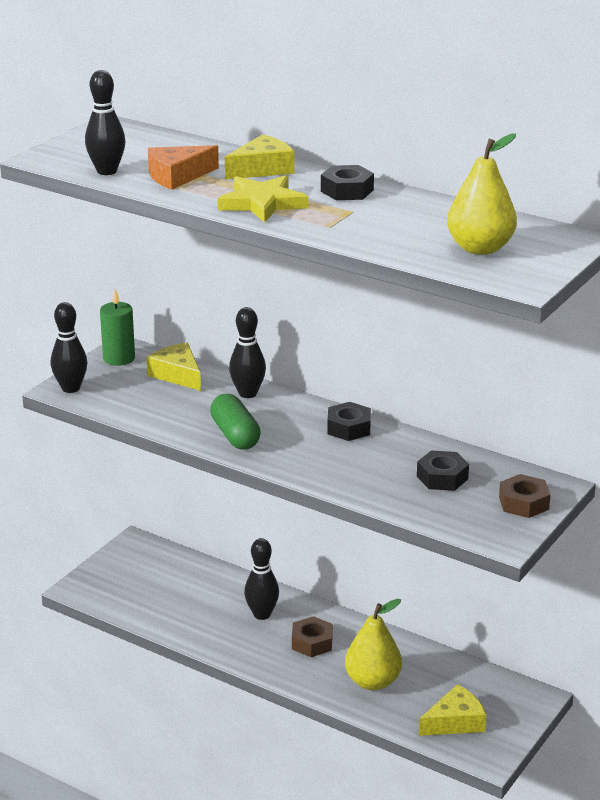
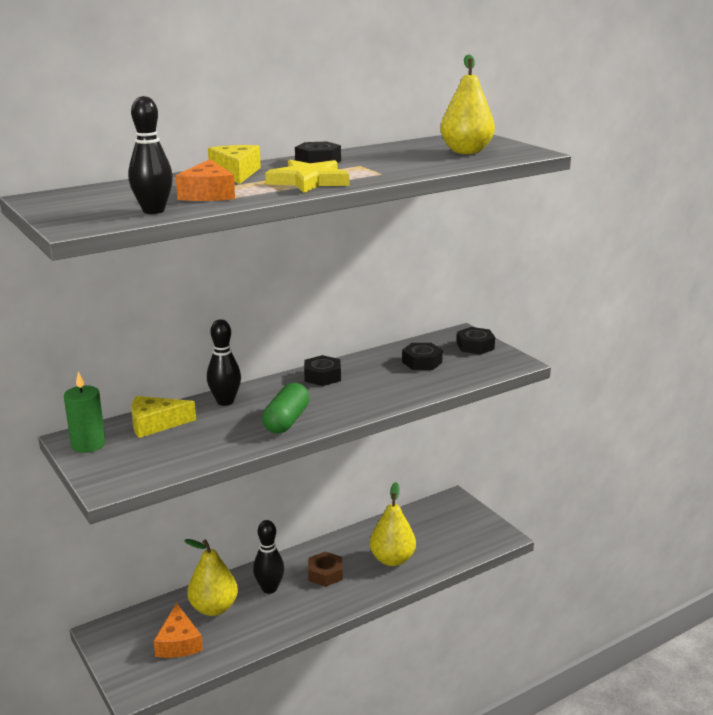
camera: 65 degrees left, 5 degrees down
(71, 388) = (112, 480): black bowling pin -> none
(149, 589) = (179, 642): none -> orange cheese
(209, 591) = (214, 608): none -> yellow pear
(235, 435) = (286, 421): green capsule -> green capsule turned 75 degrees counterclockwise
(455, 722) = (459, 538): yellow cheese -> none
(523, 503) = (475, 346): brown nut -> black nut

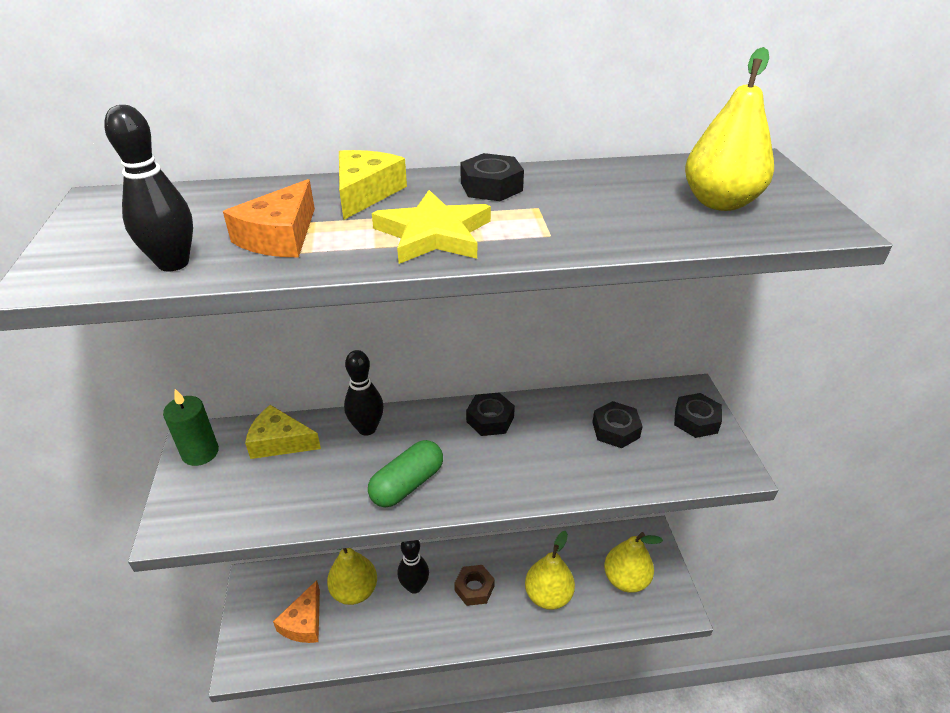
camera: 25 degrees right, 15 degrees up
(450, 531) = (625, 579): none -> yellow pear

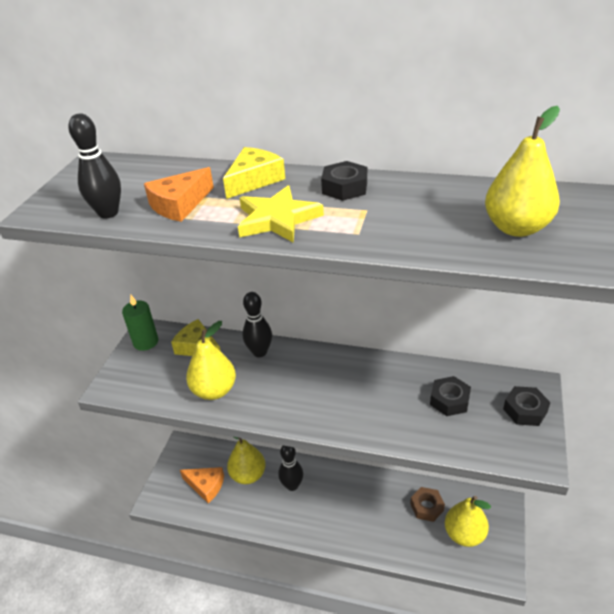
camera: 25 degrees right, 0 degrees up
(304, 622) = (206, 485): orange cheese -> orange cheese turned 105 degrees counterclockwise
(407, 484) = (269, 399): green capsule -> none
(474, 588) = (336, 501): brown nut -> brown nut (427, 507)
(490, 419) = (352, 367): black nut -> none
(548, 595) = (392, 526): yellow pear -> yellow pear (214, 390)

